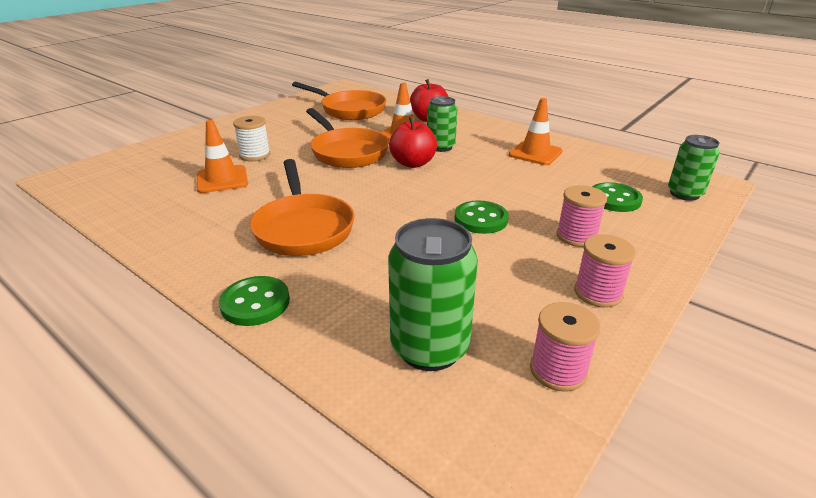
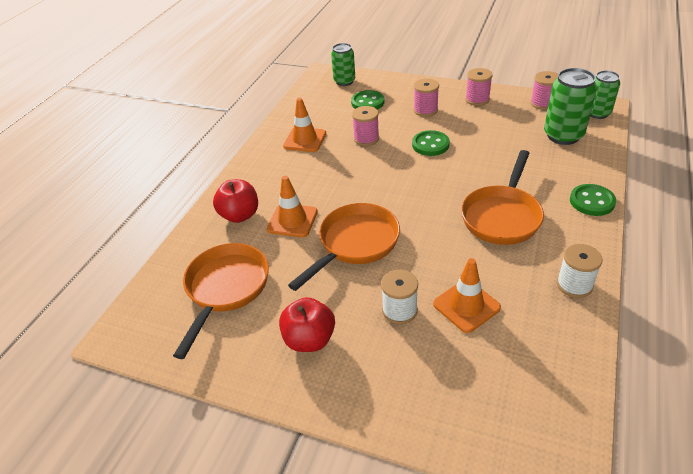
camera: 105 degrees left, 10 degrees up
(166, 236) = (574, 285): none -> white spool
(303, 228) = (502, 216): orange pan -> orange pan turned 150 degrees clockwise
(413, 163) = (358, 196): red apple -> red apple (309, 339)
(440, 147) = (314, 189): green can -> green can (597, 113)
(519, 183) = (366, 139): none -> pink spool

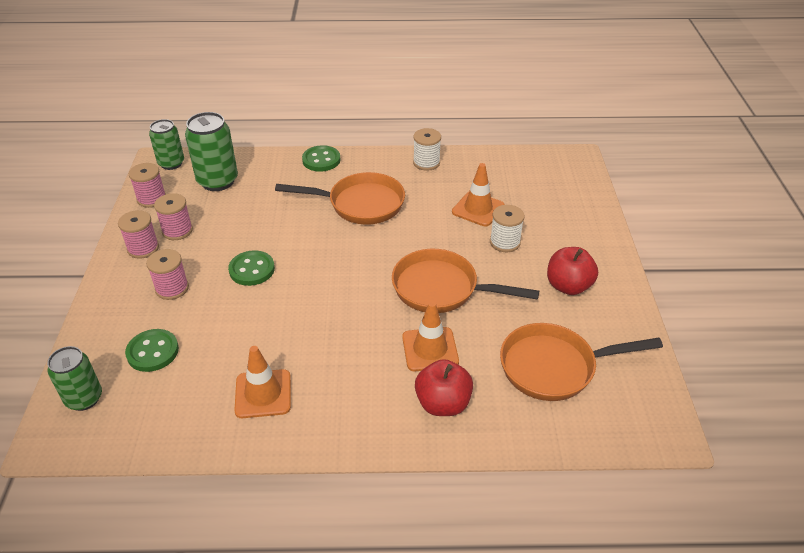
camera: 115 degrees left, 0 degrees up
(366, 139) = (249, 329): pink spool -> pink spool (177, 231)

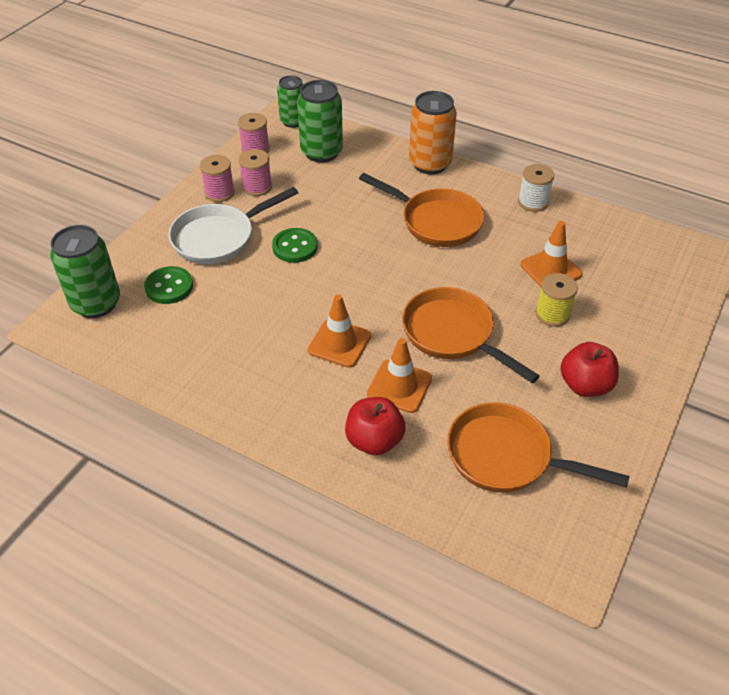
camera: 30 degrees right, 5 degrees up
(84, 398) = (96, 303): green can -> green can, size x1.51
(172, 288) = (219, 238): pink spool -> white pan
(263, 394) = (229, 361): orange traffic cone -> orange traffic cone (339, 343)
(321, 160) = (430, 164): green button -> orange can
(505, 242) = (552, 314): white spool -> yellow spool

